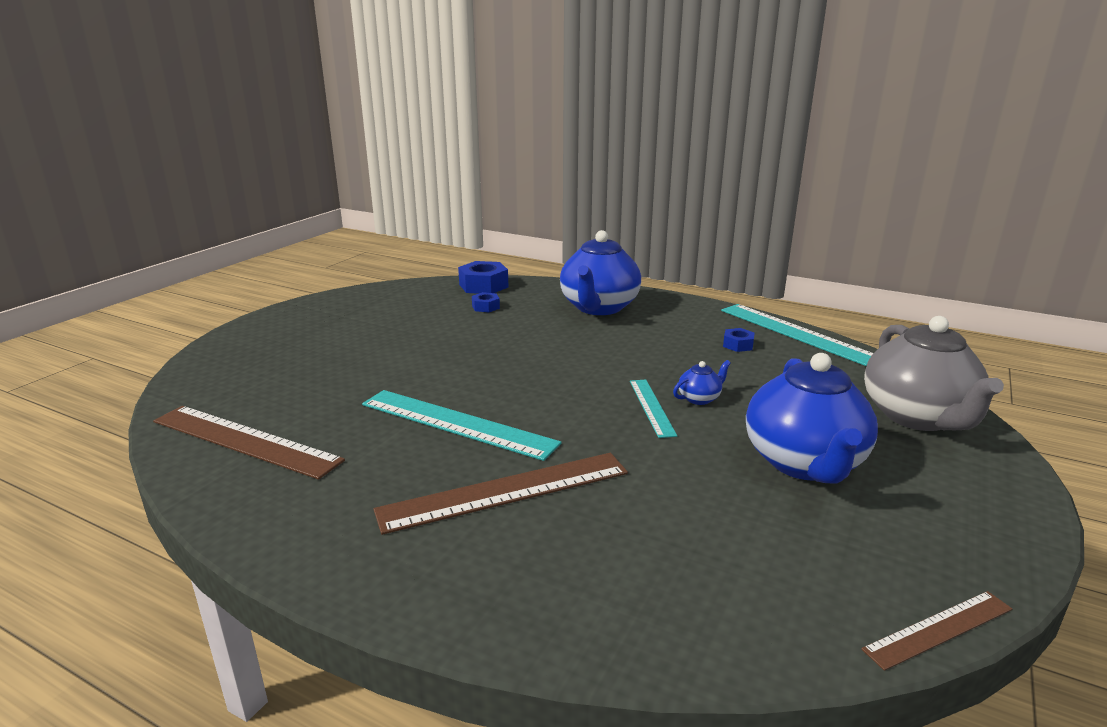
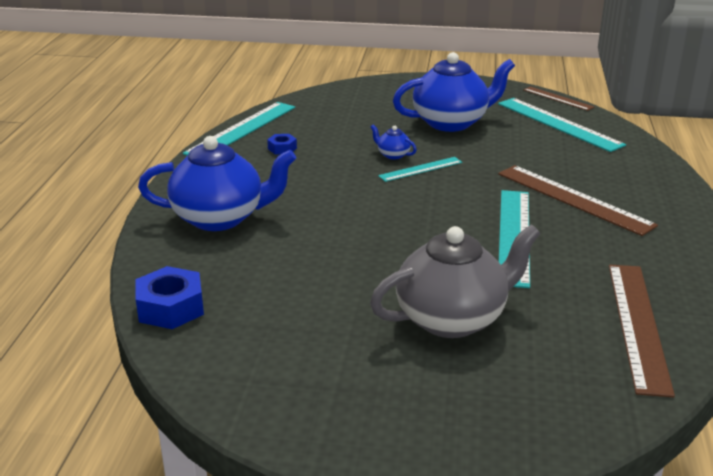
camera: 110 degrees left, 5 degrees up
(485, 307) = (250, 286): blue nut -> none
(786, 576) = (558, 124): none -> turquoise ruler
(918, 417) = (365, 96): grey teapot -> grey teapot (453, 318)

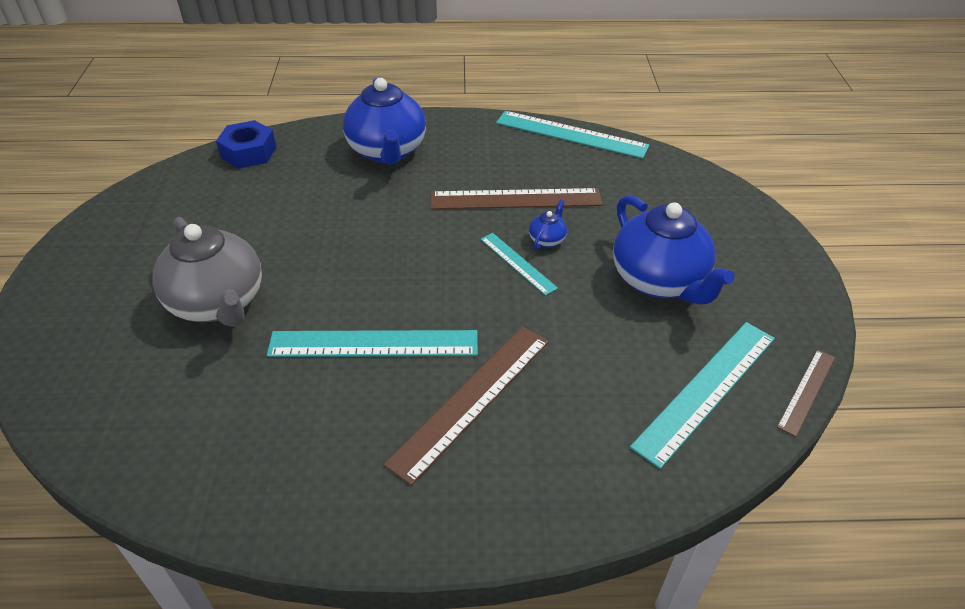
camera: 80 degrees right, 15 degrees up
(282, 148) = (536, 164): blue nut -> none
(638, 325) = (191, 445): brown ruler -> brown ruler (515, 199)

